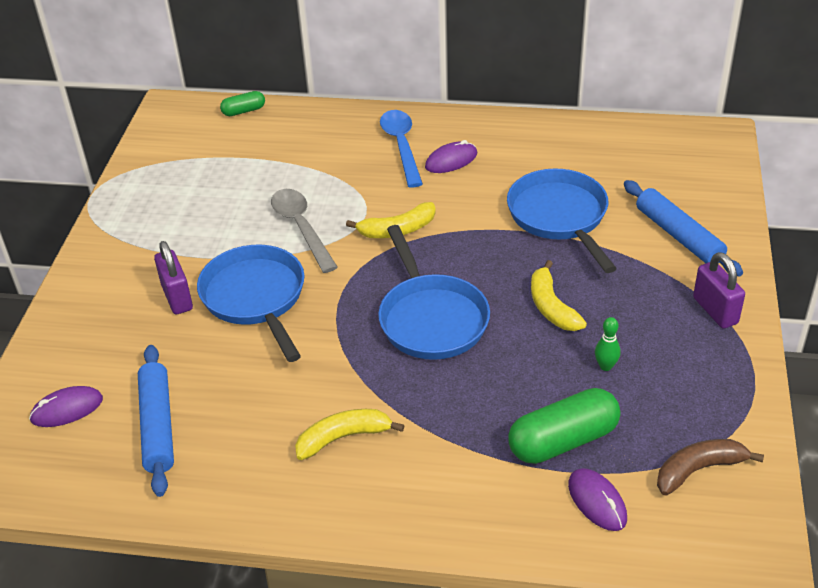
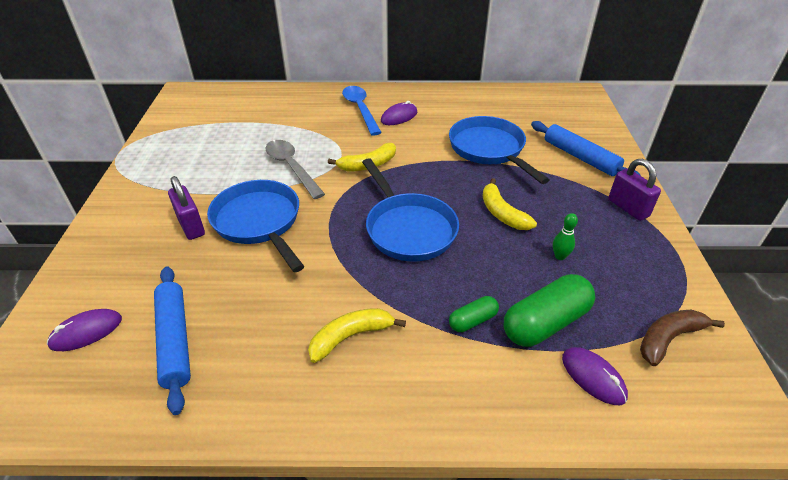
camera: 10 degrees left, 0 degrees up
(243, 111) = (239, 92): green capsule -> green capsule (472, 320)

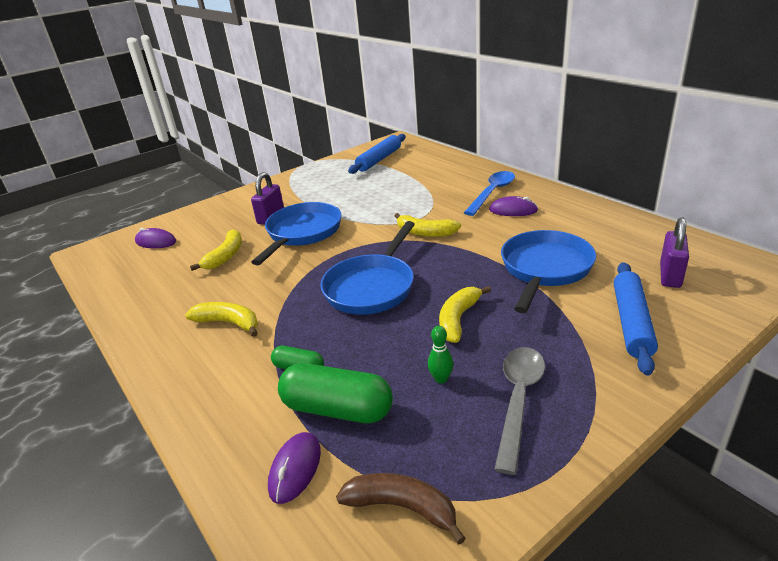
camera: 55 degrees right, 10 degrees down
(174, 340) = (171, 268): blue rolling pin -> blue rolling pin (379, 159)
(219, 289) = (225, 256): none -> yellow banana
(291, 167) = (375, 211): grey spoon -> grey spoon (518, 400)
(628, 208) = (592, 392): purple padlock -> purple padlock (670, 275)

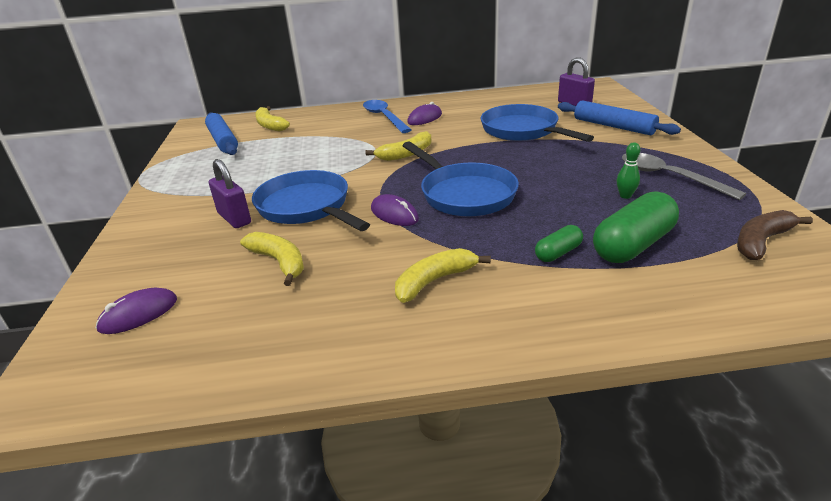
camera: 60 degrees left, 0 degrees up
(295, 469) = (700, 279): purple mouse -> purple mouse (394, 214)
(458, 319) = (554, 172): yellow banana -> yellow banana (270, 125)

